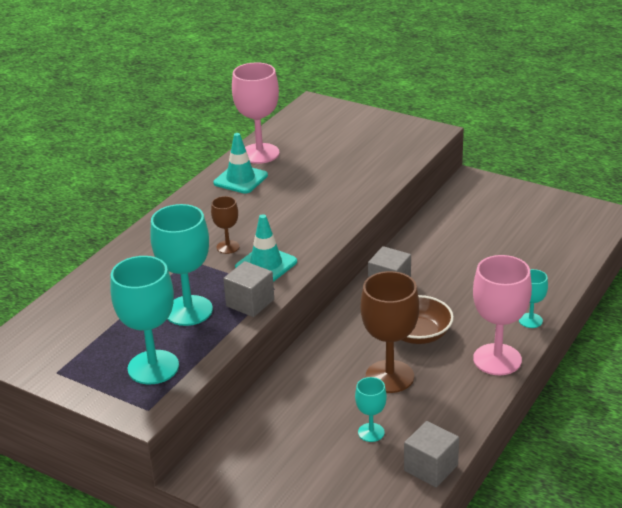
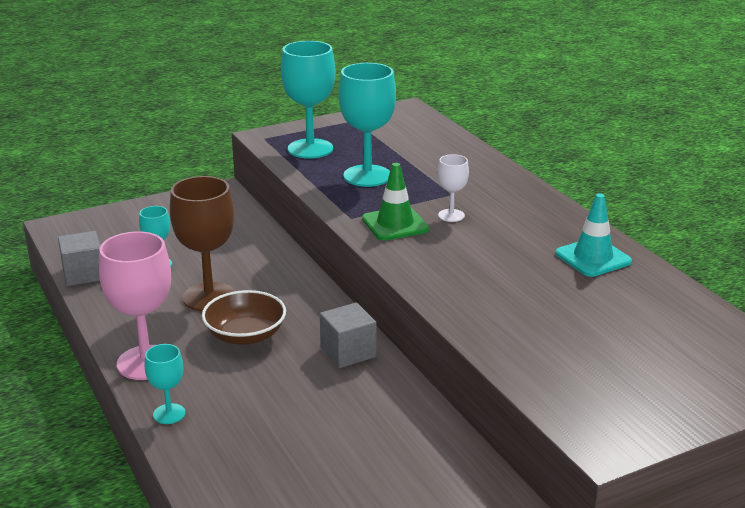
camera: 120 degrees right, 5 degrees down
(228, 247) = (451, 215): brown goblet -> white goblet
(250, 303) = (342, 201): grey cube -> none
(259, 153) = (653, 287): pink goblet -> none
(266, 264) = (395, 224): turquoise traffic cone -> green traffic cone

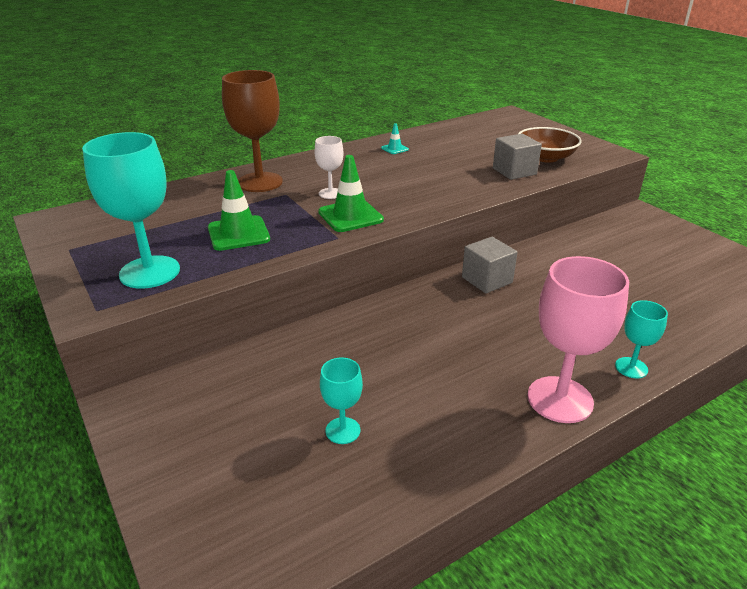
camera: 95 degrees left, 5 degrees up
(83, 274) = (378, 510): grey cube -> grey cube (514, 171)
(209, 297) = (415, 373): brown goblet -> brown goblet (260, 182)
(245, 335) = (482, 338): brown bowl -> brown bowl (545, 157)
(367, 176) = (238, 233): turquoise goblet -> green traffic cone
(593, 258) = (394, 149): turquoise traffic cone -> turquoise traffic cone, size x0.51

